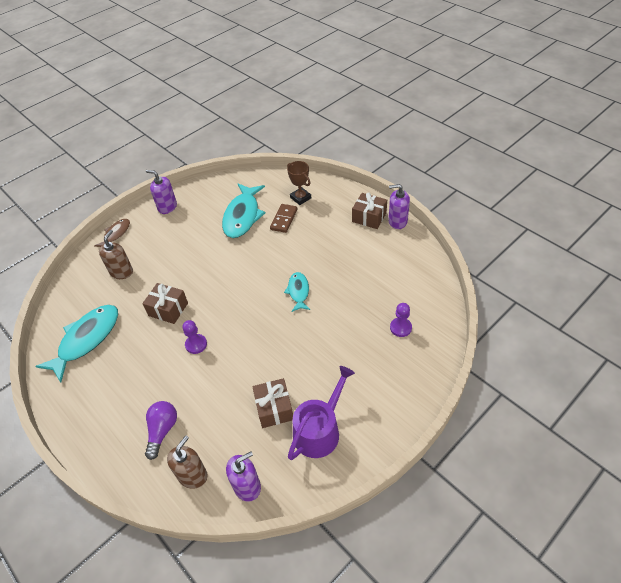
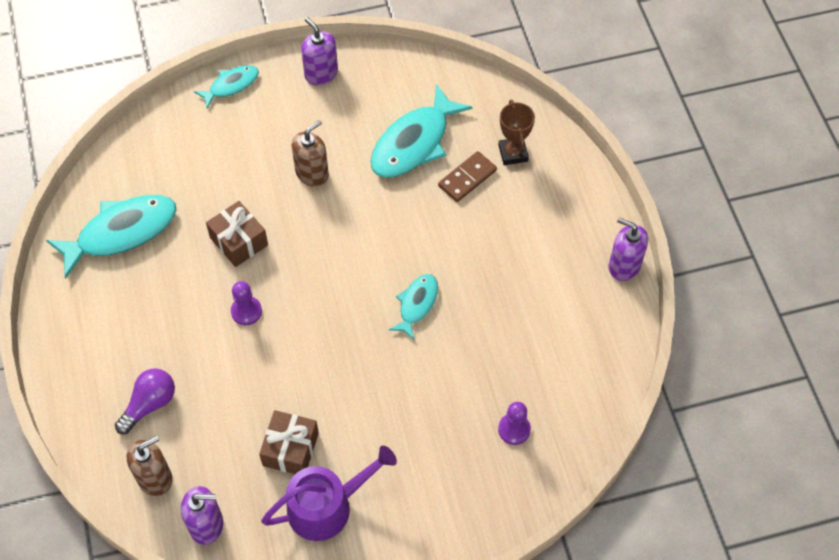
camera: 25 degrees right, 10 degrees up
(116, 234) = (231, 85): brown fish -> turquoise fish
(121, 272) = (209, 152): brown soap dispenser -> brown soap dispenser (312, 173)
(369, 217) = (588, 237): brown gift -> none

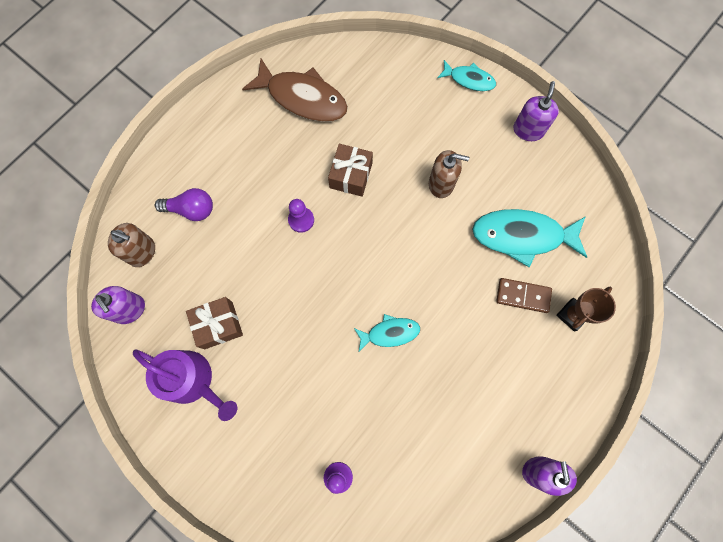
camera: 55 degrees right, 15 degrees up
(121, 232) = (303, 98): turquoise fish -> brown fish

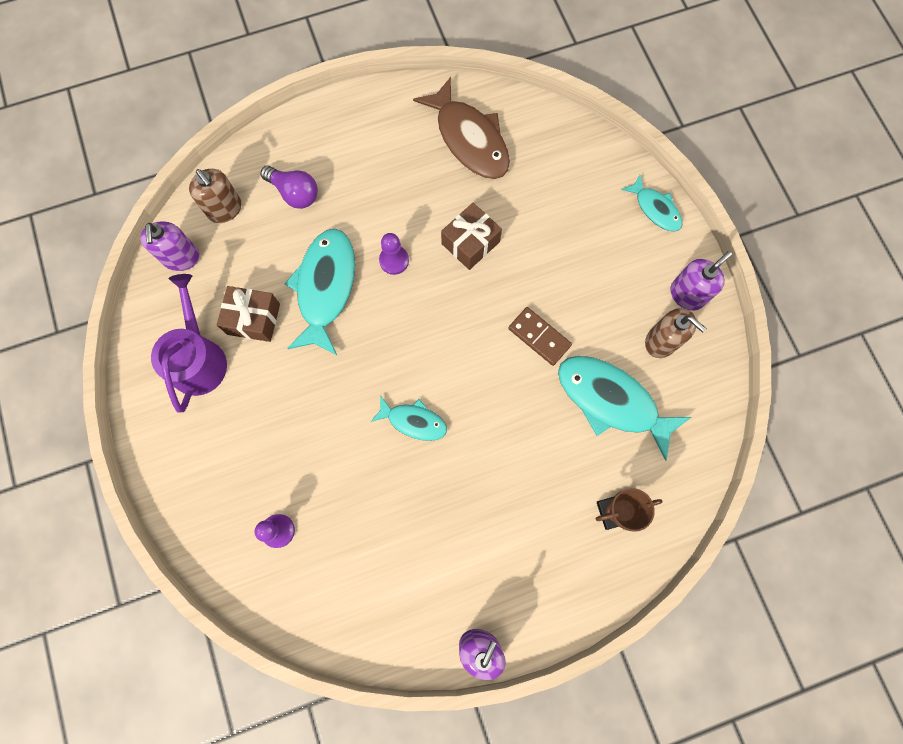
camera: 30 degrees right, 0 degrees up
(192, 381) = (198, 358): purple watering can -> purple watering can turned 150 degrees counterclockwise
(260, 269) = (325, 288): none -> turquoise fish
(441, 184) = (558, 301): brown soap dispenser -> brown soap dispenser (661, 341)
(523, 296) = (573, 462): brown domino -> brown domino (539, 337)

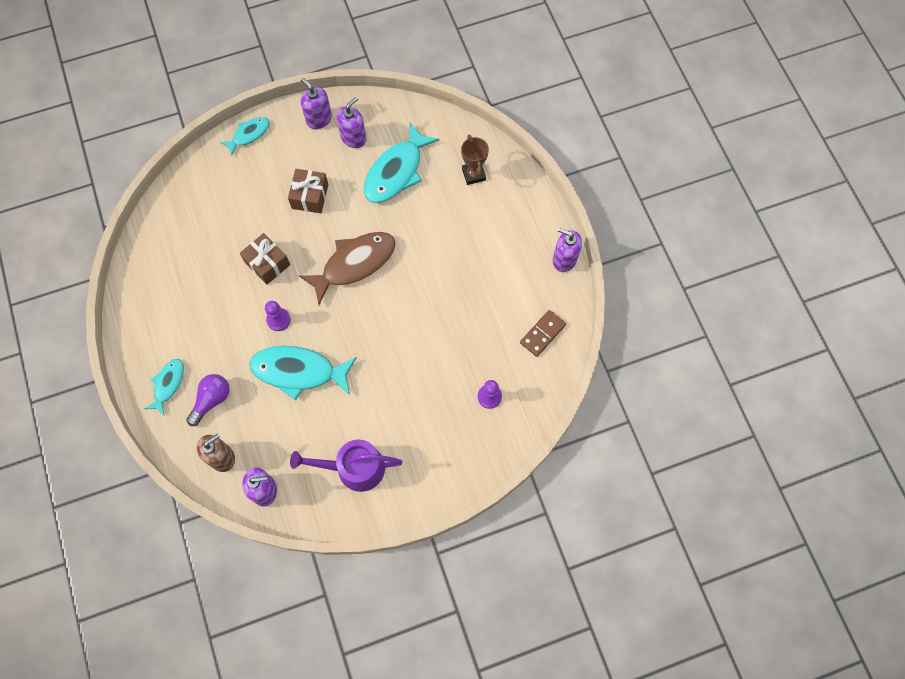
camera: 90 degrees left, 5 degrees down
(253, 319) = (322, 426): brown gift -> brown gift (310, 196)
(413, 421) = (408, 303): turquoise fish -> turquoise fish (168, 384)
(469, 139) = (175, 263): brown fish -> brown fish (354, 264)
(539, 337) = (346, 217): brown domino -> brown domino (542, 334)
(661, 341) = (353, 138): brown soap dispenser -> purple soap dispenser

